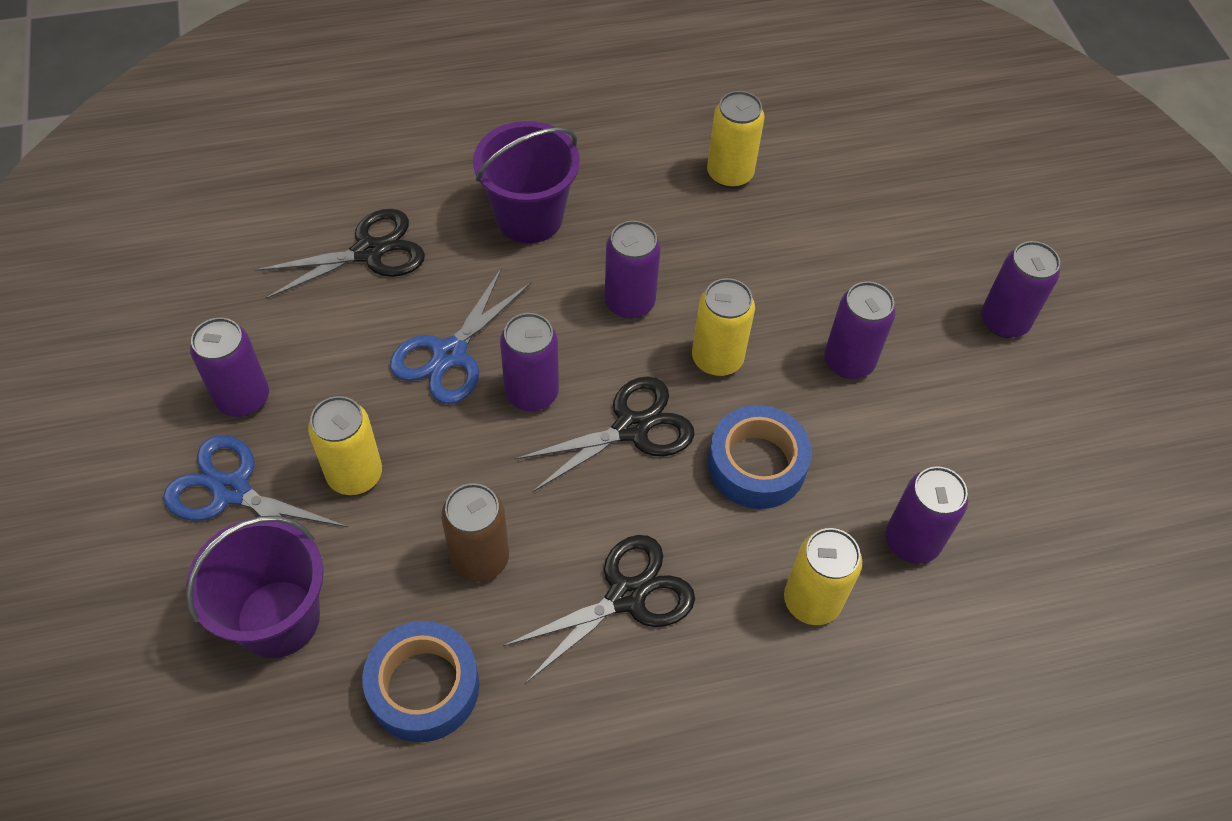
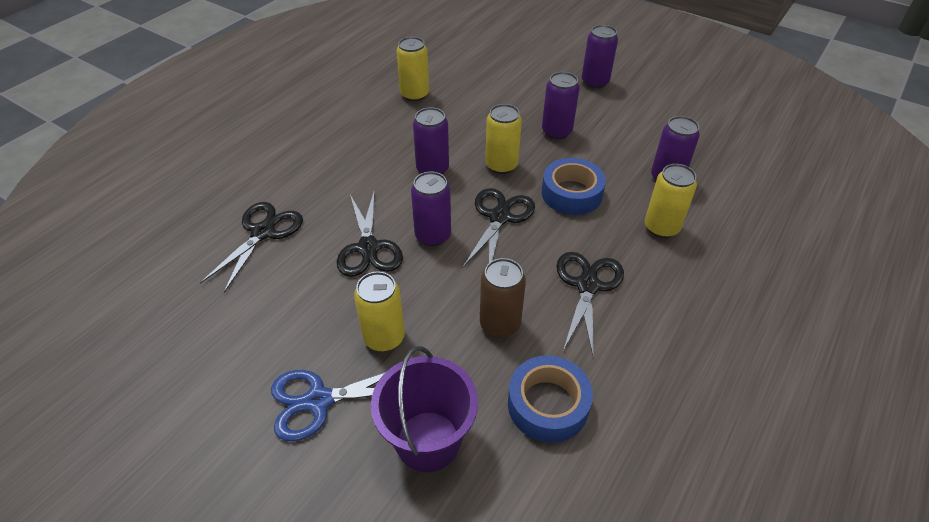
camera: 40 degrees left, 10 degrees down
(243, 398) = (268, 350): purple can -> none
(450, 354) = (368, 248): blue scissors -> black scissors
(529, 217) = (337, 165): purple bucket -> none

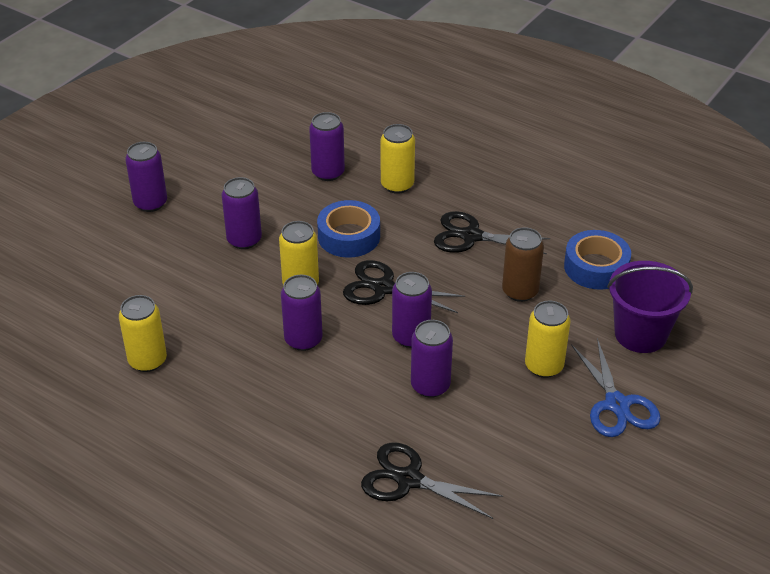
camera: 90 degrees left, 5 degrees down
(368, 248) = (430, 385): black scissors -> purple can

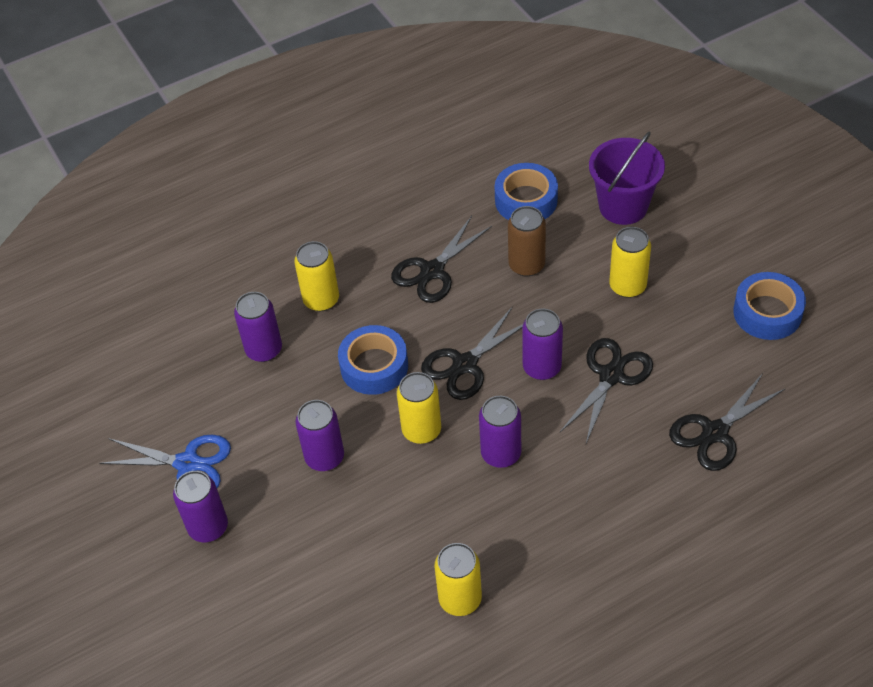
camera: 60 degrees left, 10 degrees up
(430, 385) = (611, 376): purple can -> black scissors
(584, 480) = (767, 312): none -> blue tape
(617, 404) = (695, 256): blue scissors -> blue scissors (187, 463)

